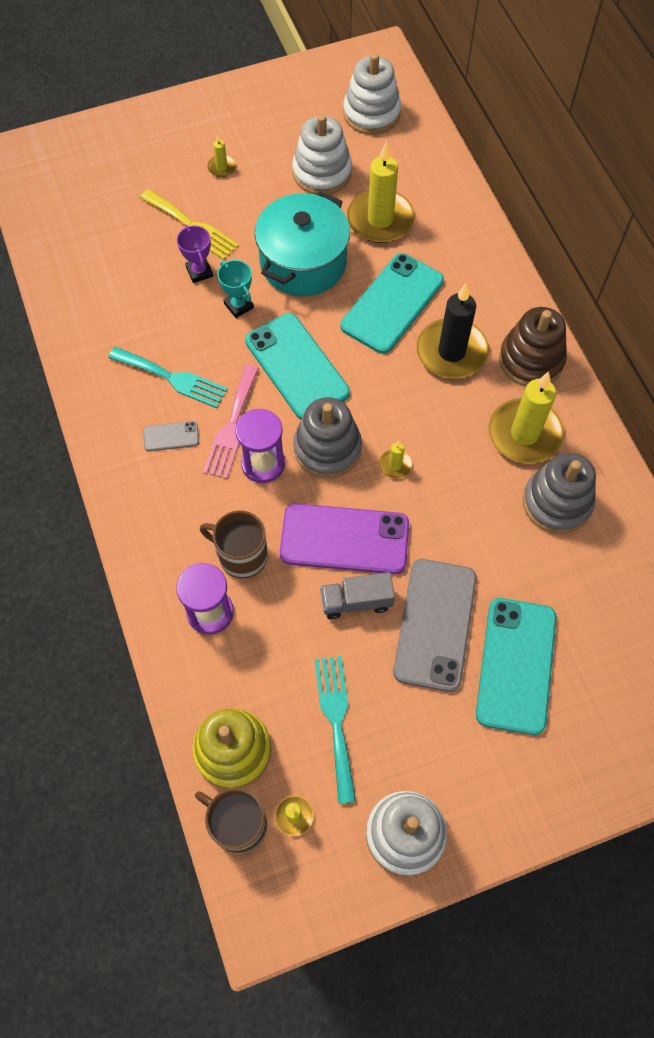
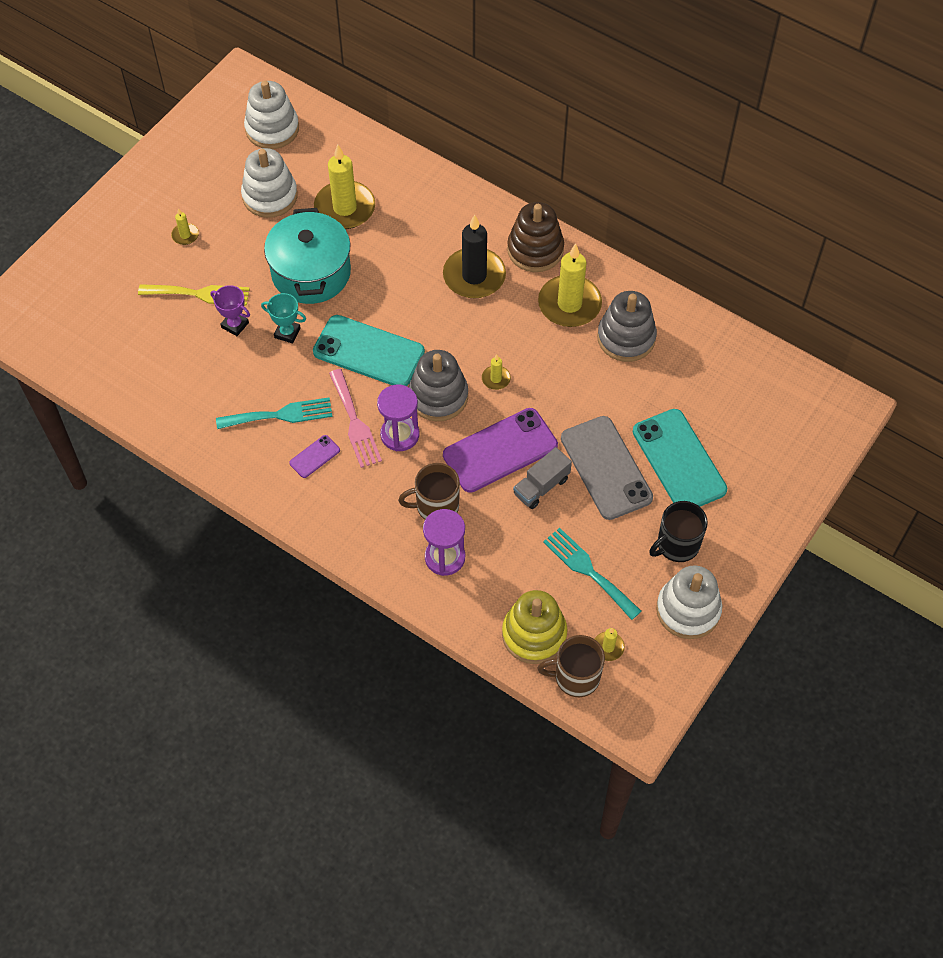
camera: 35 degrees left, 5 degrees down
(171, 436) = (314, 456): grey phone -> purple phone
(392, 303) = (403, 265): turquoise phone -> none
(446, 754) = (677, 545): none -> black mug

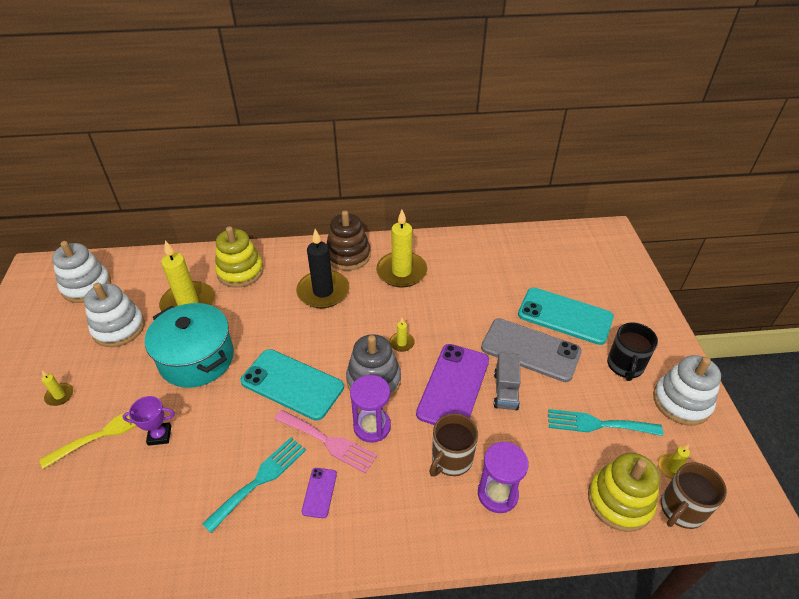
camera: 40 degrees left, 15 degrees down
(287, 333) = (212, 412): turquoise trophy -> none
(368, 352) = (292, 384): turquoise phone -> turquoise phone turned 45 degrees clockwise
(417, 201) = (240, 271): none -> yellow stacking toy
(626, 338) = (455, 269): grey stacking toy -> none

